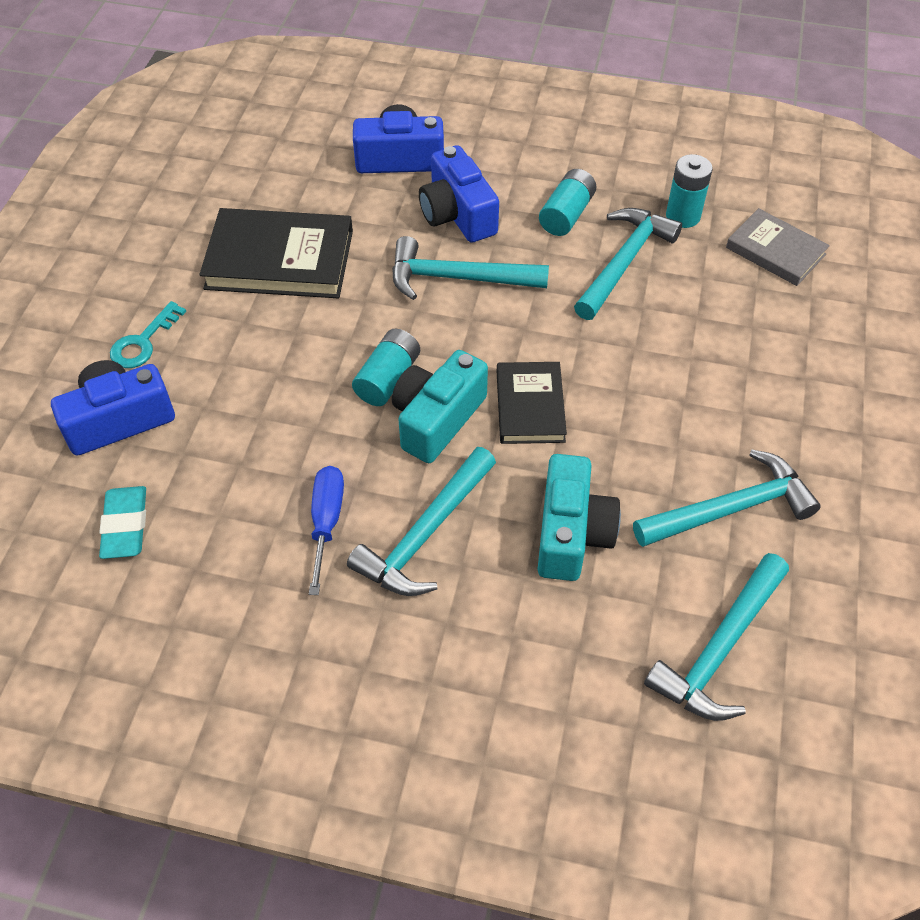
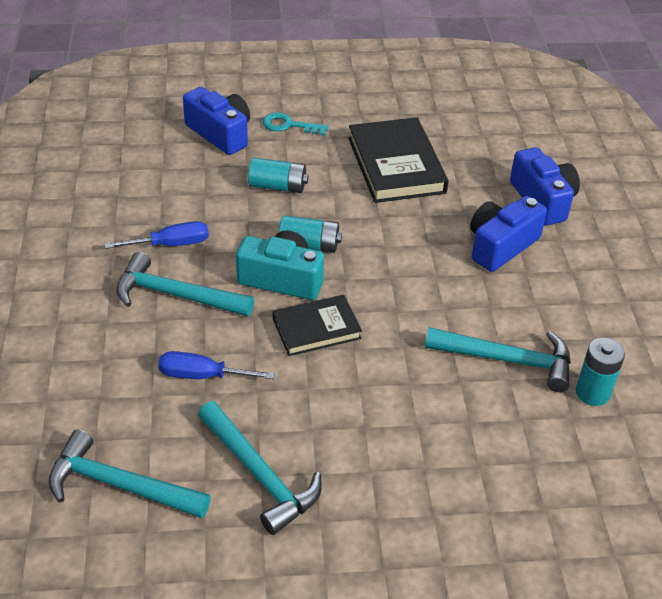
camera: 70 degrees right, 10 degrees down
(125, 526) = (140, 159): turquoise eraser -> none
(458, 278) = (430, 260): turquoise hammer -> none
(566, 214) = (543, 312): turquoise battery -> turquoise battery (277, 186)
(571, 533) = (202, 375): turquoise camera -> blue screwdriver
(775, 251) = (589, 471): grey book -> none

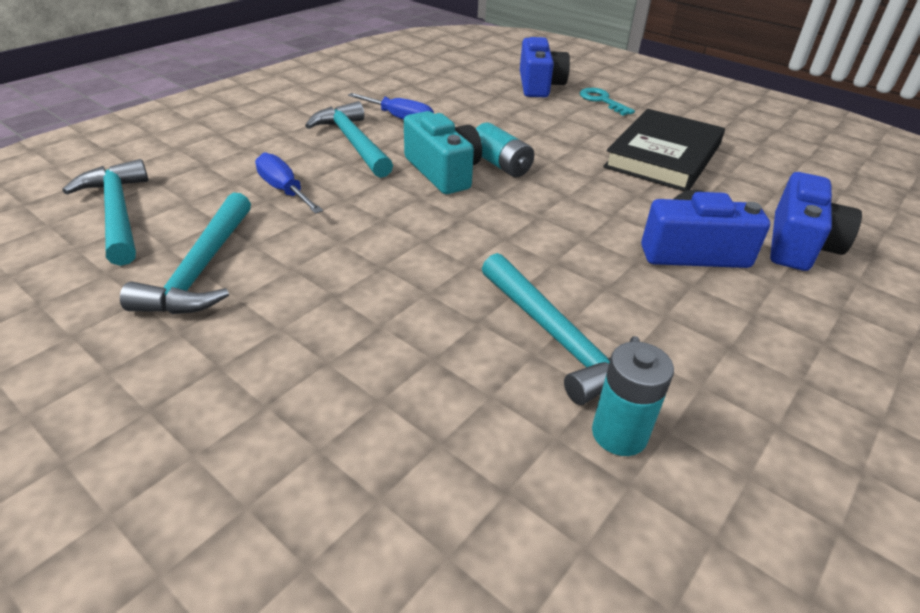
camera: 45 degrees right, 5 degrees down
(277, 186) = (534, 125): turquoise battery -> none
(316, 328) = (415, 212): black book -> none

